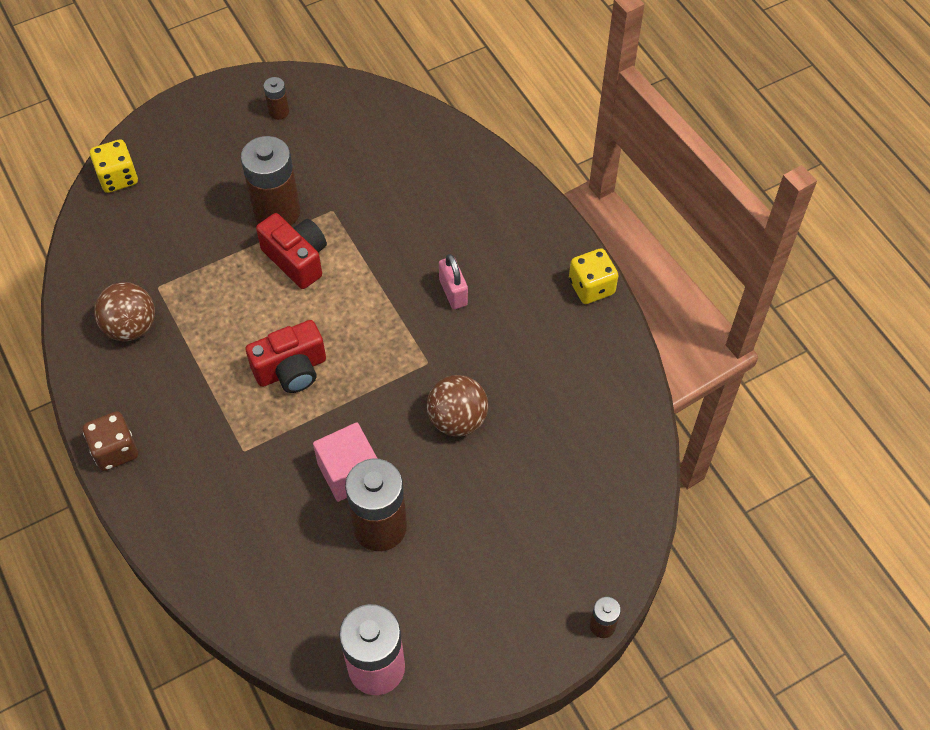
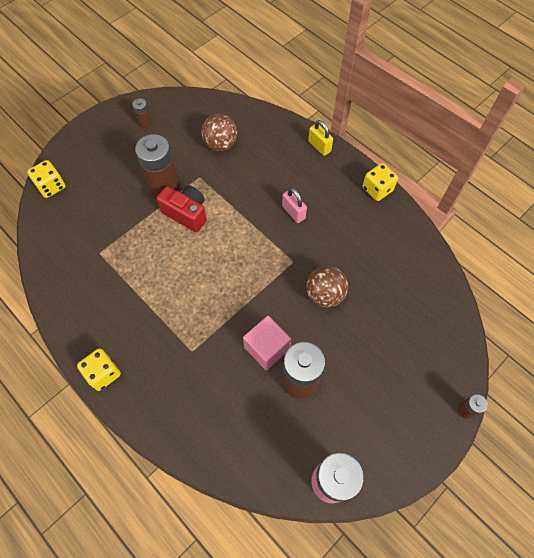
camera: 15 degrees left, 5 degrees up
(115, 450) = (103, 373): brown dice -> yellow dice
(131, 327) = (89, 284): brown ball -> brown ball (220, 144)
(291, 370) = (206, 288): red camera -> none
(526, 204) = (319, 146): none -> yellow padlock

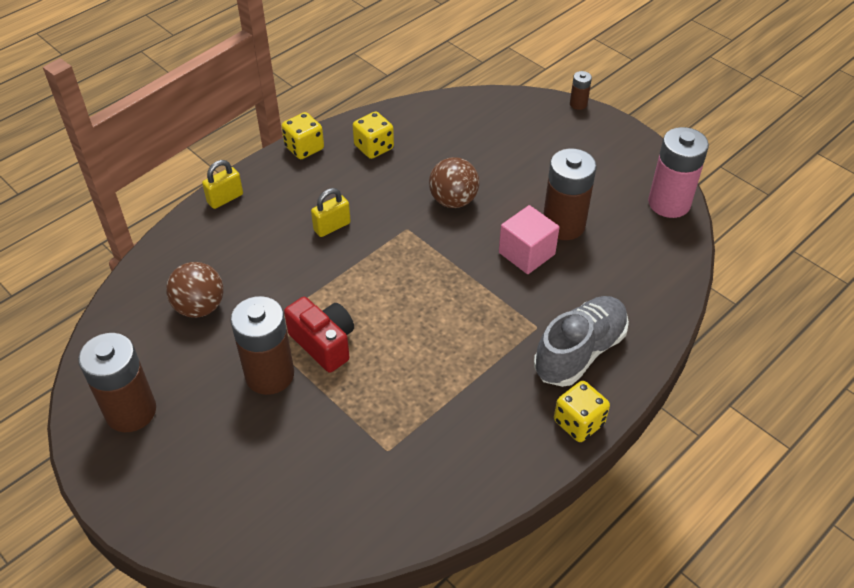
camera: 90 degrees left, 15 degrees down
(51, 186) = (249, 542): yellow dice -> yellow dice (374, 147)
(145, 122) = (131, 411): brown battery -> brown battery, size x2.15
(165, 380) = (579, 352): none -> grey shoe
(186, 213) = (324, 343): red camera -> red camera turned 105 degrees clockwise
(293, 212) = (332, 227): pink padlock -> yellow padlock

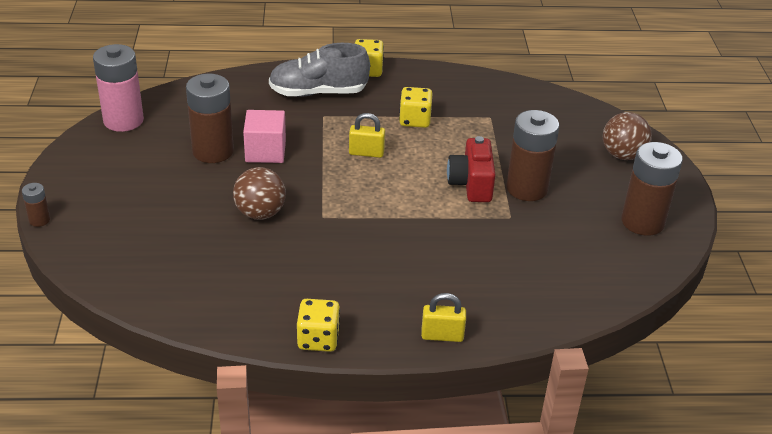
camera: 140 degrees left, 10 degrees down
(200, 307) = (541, 258): brown ball -> brown ball (622, 155)
(332, 227) = (377, 253): yellow padlock -> yellow padlock (366, 153)
(374, 147) = (258, 297): yellow dice -> yellow dice (415, 120)

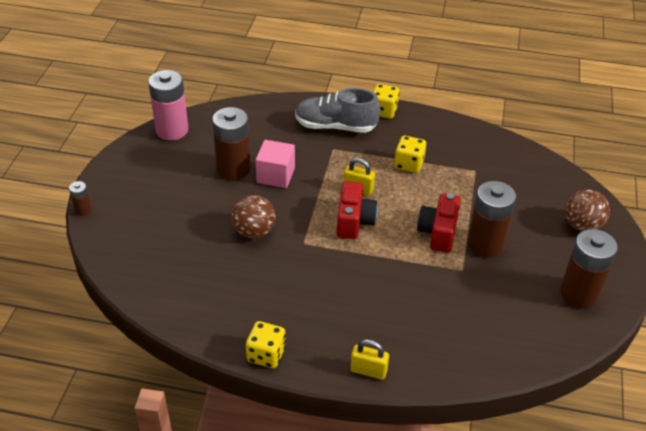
camera: 15 degrees right, 5 degrees up
(373, 186) = (354, 221): none -> red camera

